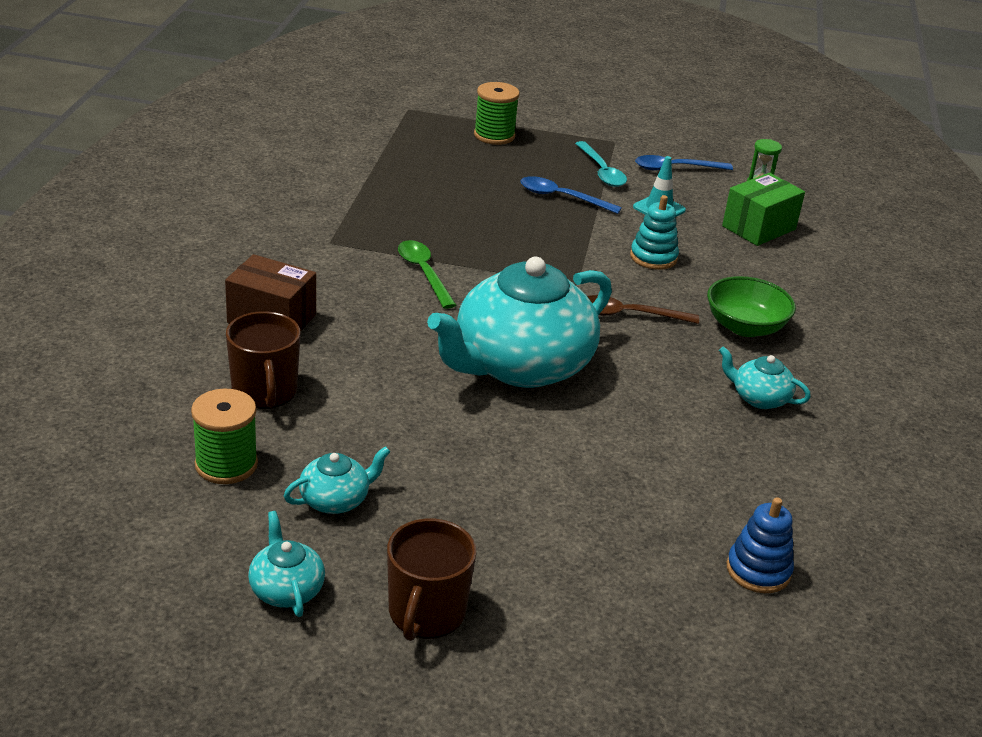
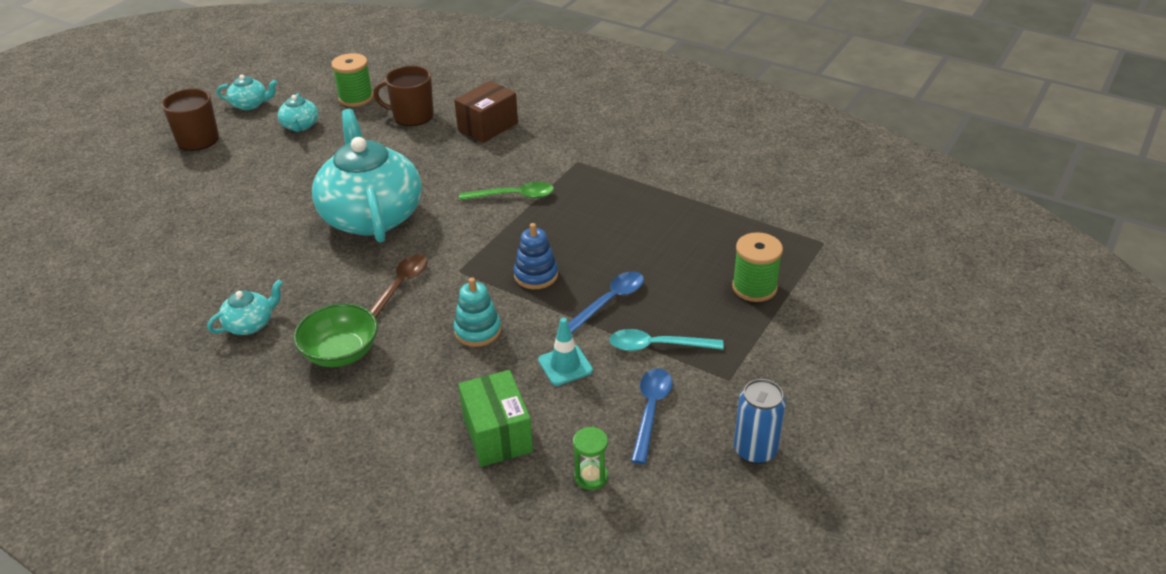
camera: 115 degrees right, 5 degrees up
(677, 129) = (755, 450): none -> blue can
(758, 570) = (108, 260): blue stacking toy -> blue stacking toy (536, 275)

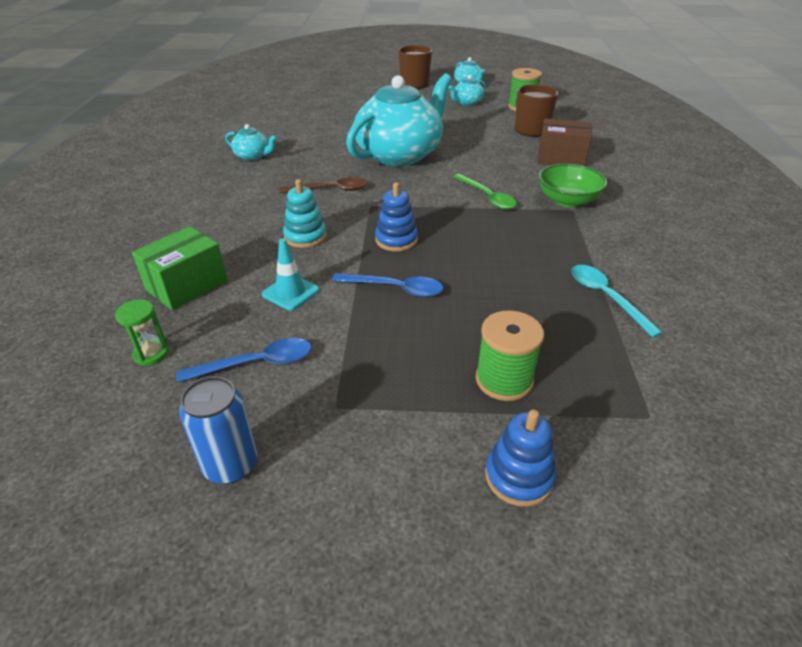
camera: 60 degrees right, 0 degrees up
(341, 352) = (244, 193): green bowl -> green bowl (567, 201)
(657, 346) = (354, 338): turquoise spoon -> turquoise spoon (606, 298)
(839, 317) = (519, 477): none -> blue stacking toy

